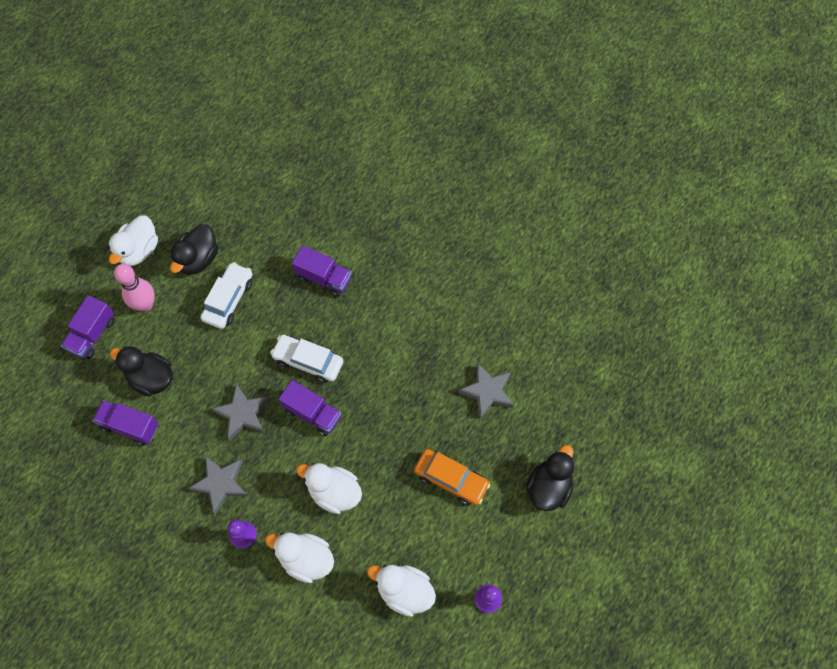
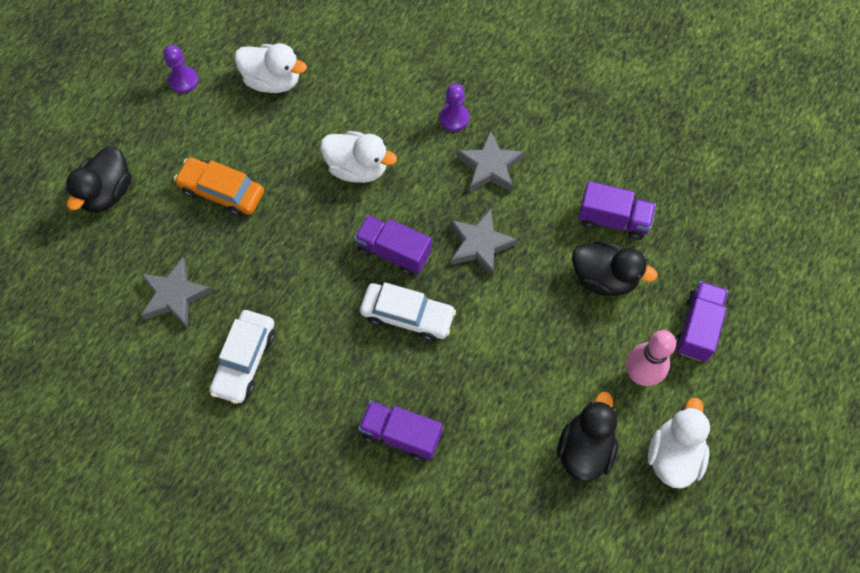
camera: 175 degrees right, 0 degrees up
(228, 299) = (528, 391): white car -> white car (244, 360)
(306, 559) = (381, 101): white duck -> none

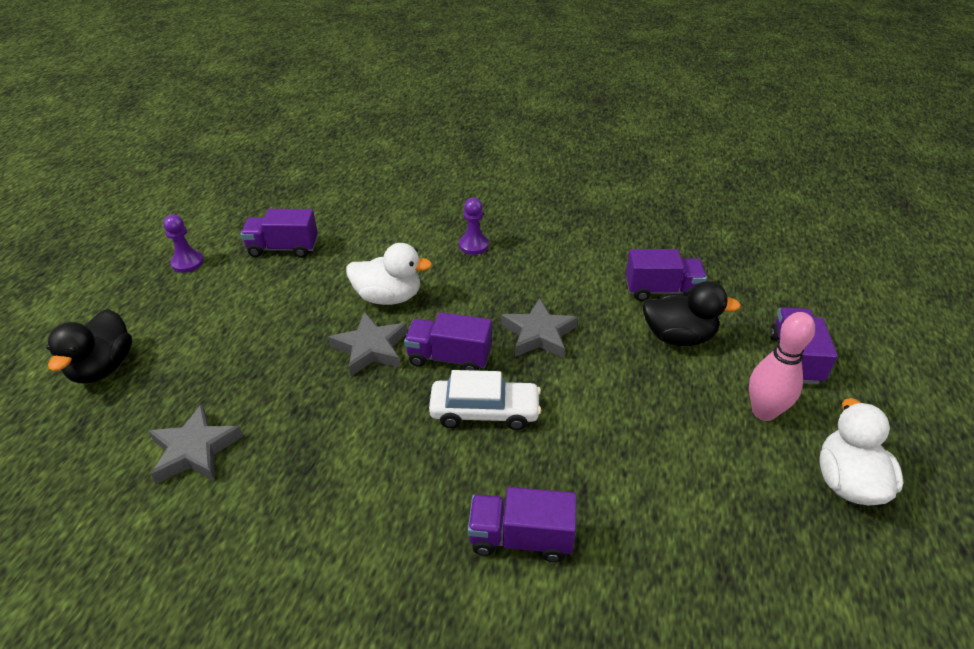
camera: 15 degrees left, 25 degrees down
(222, 192) = (242, 342): orange car -> none
(244, 360) = (296, 500): white car -> none
(273, 81) = (283, 248): white duck -> purple truck
(490, 166) = (523, 273): grey star -> grey star (370, 348)
(585, 449) = (746, 499): black duck -> none

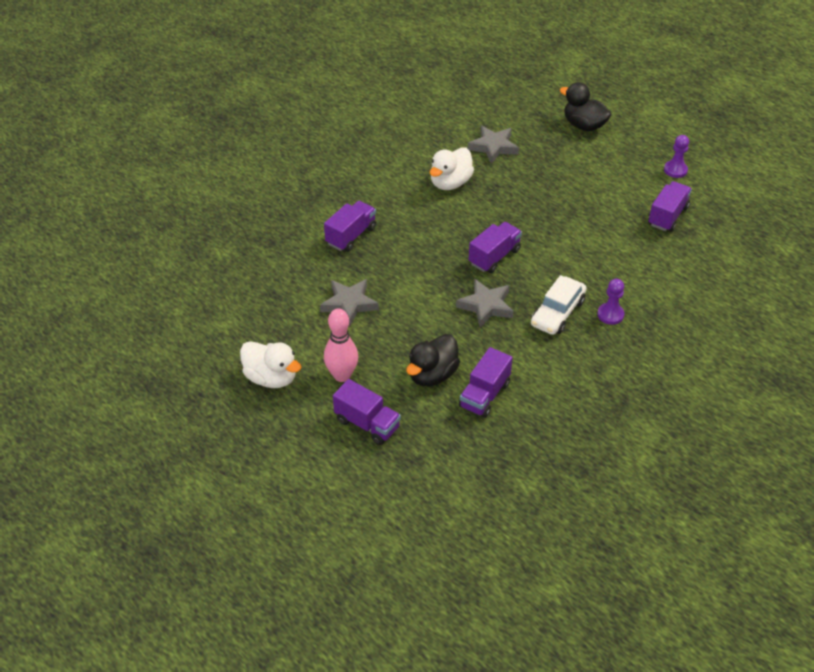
camera: 120 degrees right, 5 degrees up
(370, 348) = (527, 227): grey star -> grey star (349, 304)
(388, 297) = (574, 250): white duck -> white duck (450, 183)
(484, 411) = (439, 255): white car -> white car (557, 313)

